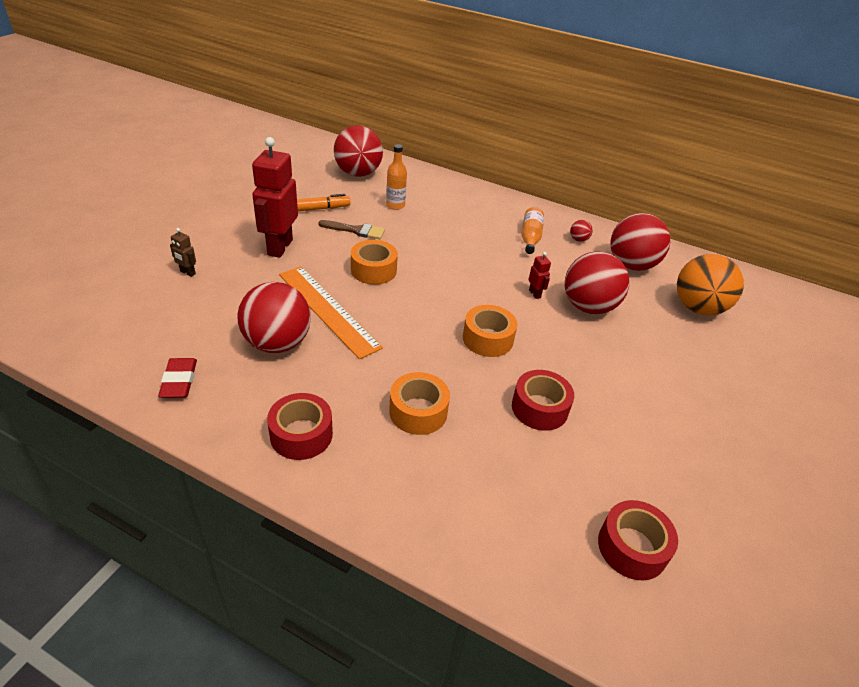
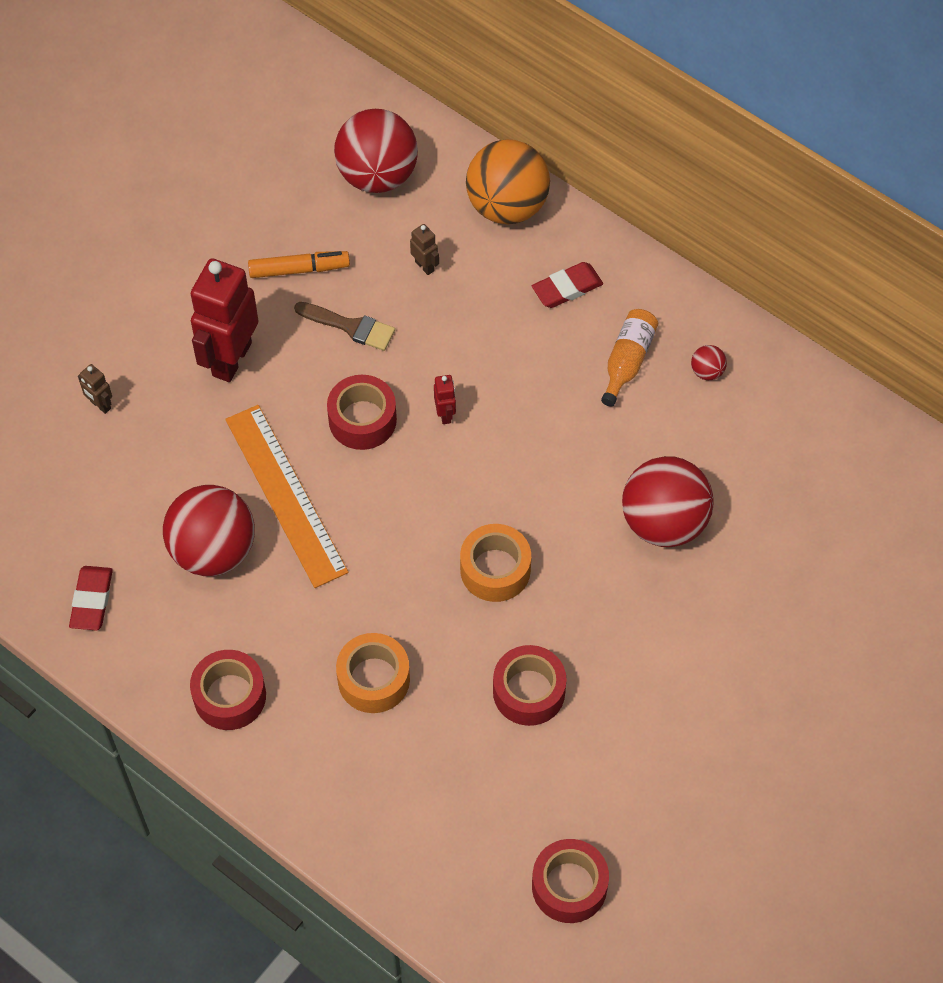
camera: 15 degrees right, 20 degrees up
(373, 270) = (362, 419): orange tape -> red tape
(395, 205) = (424, 266): orange bottle -> brown robot
(482, 211) = (567, 288): none -> red eraser
(535, 294) = (591, 488): red robot -> red robot (445, 414)
(631, 265) = (771, 437): red ball -> none
(698, 308) = (835, 539): orange ball -> orange ball (507, 206)

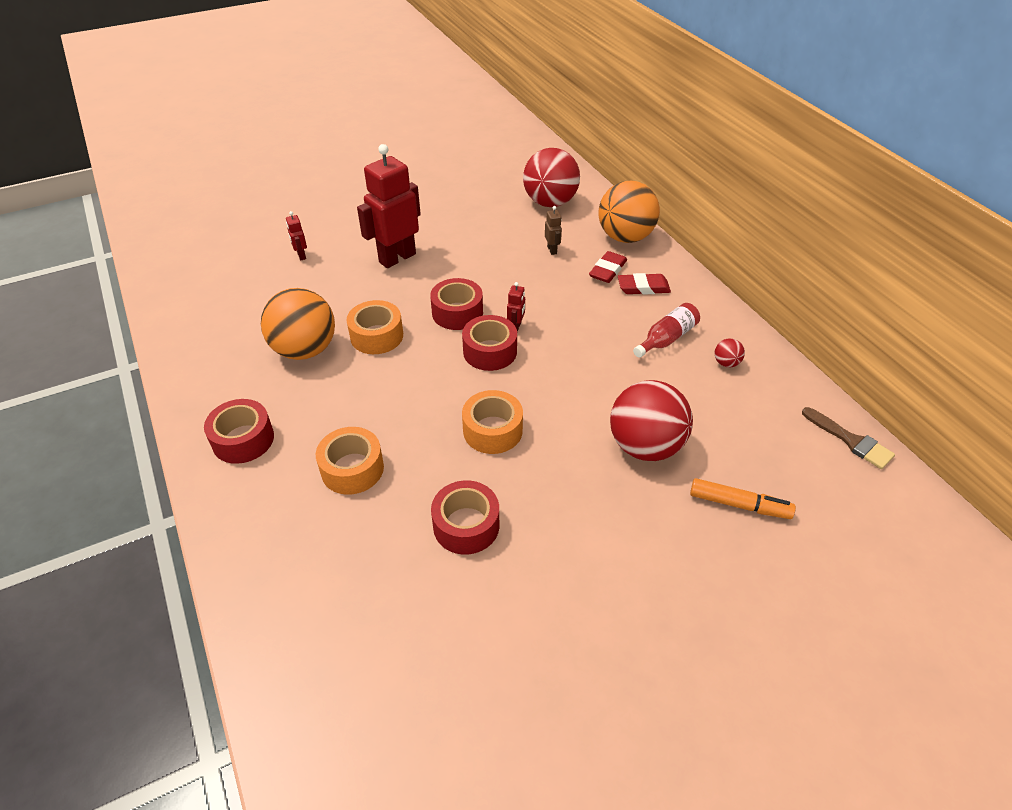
camera: 25 degrees right, 15 degrees down
(92, 600) = (206, 350): red eraser -> red eraser (607, 270)
(100, 405) = (301, 255): brown robot -> red robot
(213, 550) = (305, 350): red ball -> orange ball
(286, 495) = (377, 336): orange ruler -> orange tape
(299, 269) = (471, 230): orange marker -> orange marker (739, 504)
(350, 327) = (483, 265): brown brush -> brown brush (851, 441)
(569, 886) = (401, 709): red tape -> red tape (490, 351)
(627, 361) = (666, 339): orange bottle -> red bottle

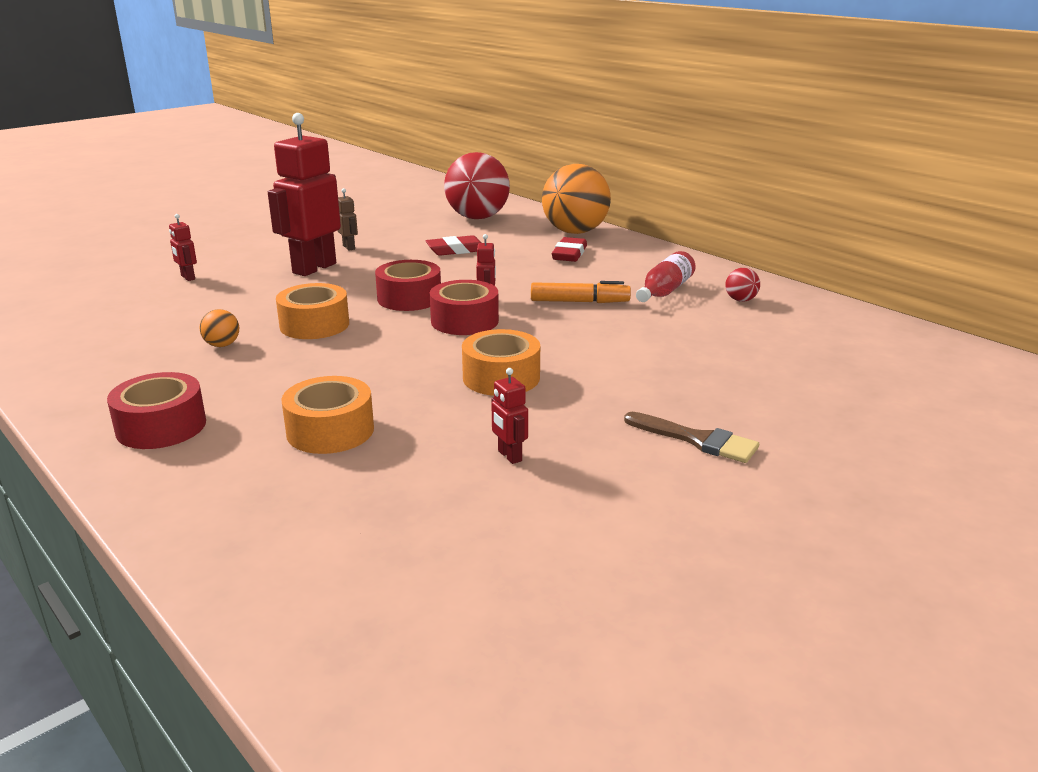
camera: 15 degrees left, 20 degrees down
(305, 350) = (222, 345): orange ball -> orange ball, size x0.41
(466, 525) = (509, 456): red tape -> red robot
(552, 250) = (498, 247): brown robot -> brown robot (349, 247)
(643, 287) = (616, 261): red eraser -> red eraser (456, 250)
(645, 446) = (691, 366): red ball -> none
(739, 504) = (827, 394): orange marker -> orange marker (579, 302)
(851, 441) = (910, 335): brown brush -> brown brush (697, 440)

